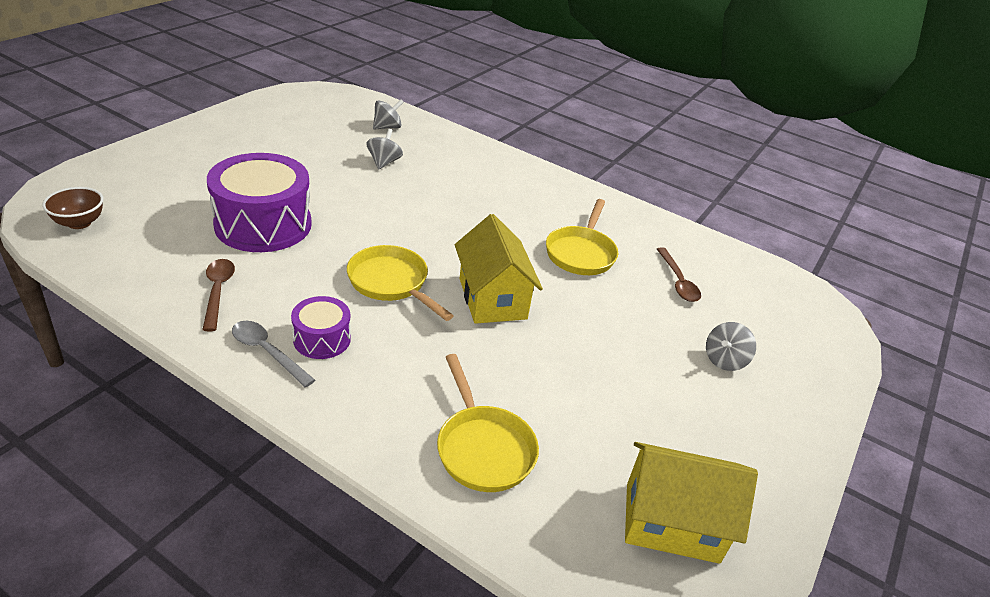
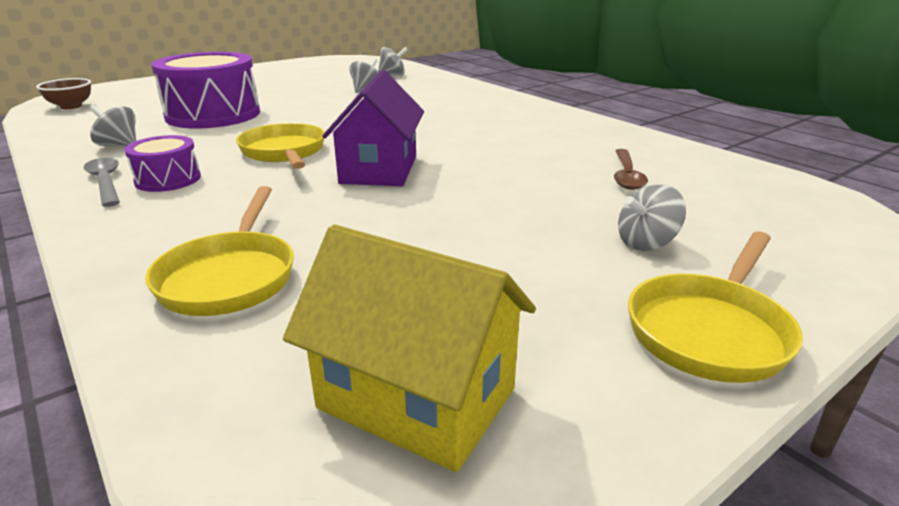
camera: 25 degrees right, 10 degrees down
(218, 291) = (119, 145): brown spoon -> grey spinning top
(492, 298) = (379, 169): yellow house -> purple house
(581, 253) = (517, 149): yellow pan -> yellow pan (709, 330)

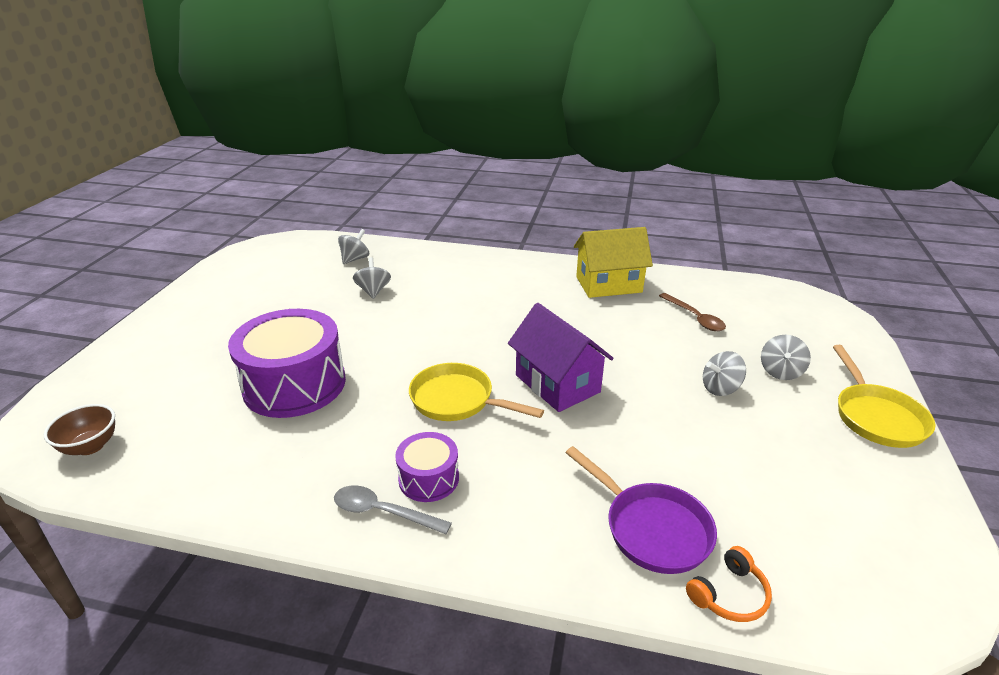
camera: 40 degrees left, 5 degrees up
(119, 145) = (291, 468): grey spinning top -> grey spinning top (720, 388)
(174, 354) = (729, 595): none -> orange headphones
(230, 277) = (651, 529): yellow pan -> purple pan
(416, 398) = (854, 532): yellow house -> yellow house (608, 284)

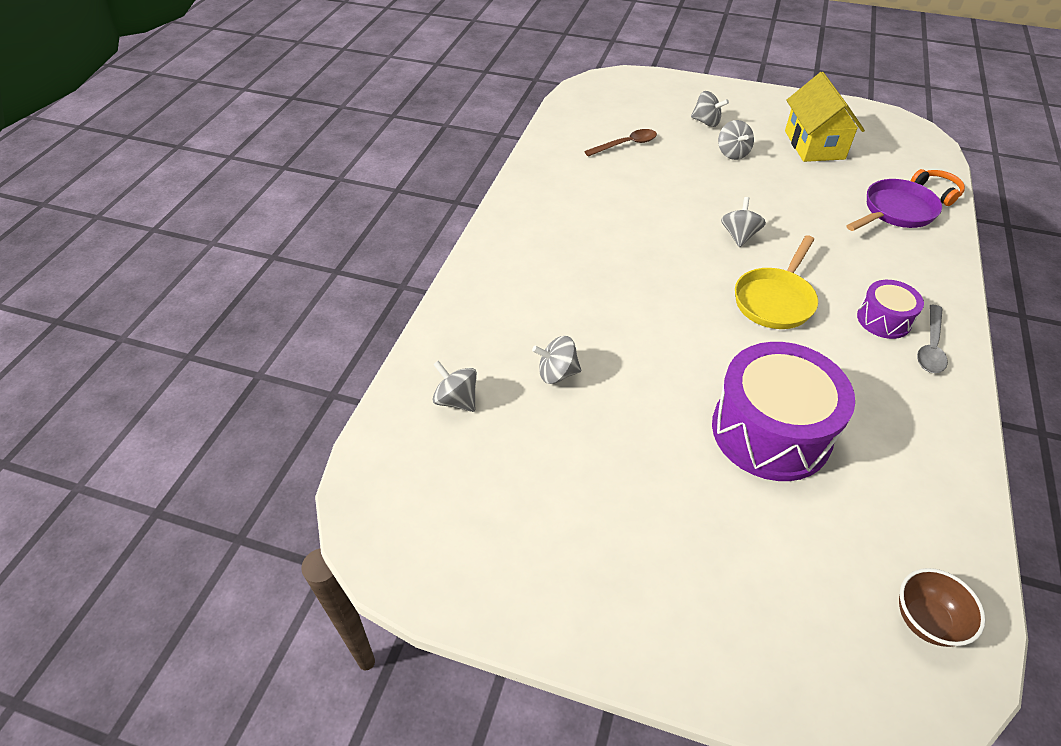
camera: 85 degrees left, 15 degrees up
(557, 383) = (739, 236): purple house -> grey spinning top
(608, 284) = (559, 183): yellow house -> yellow house (814, 145)
(876, 417) = (755, 99): yellow pan -> none

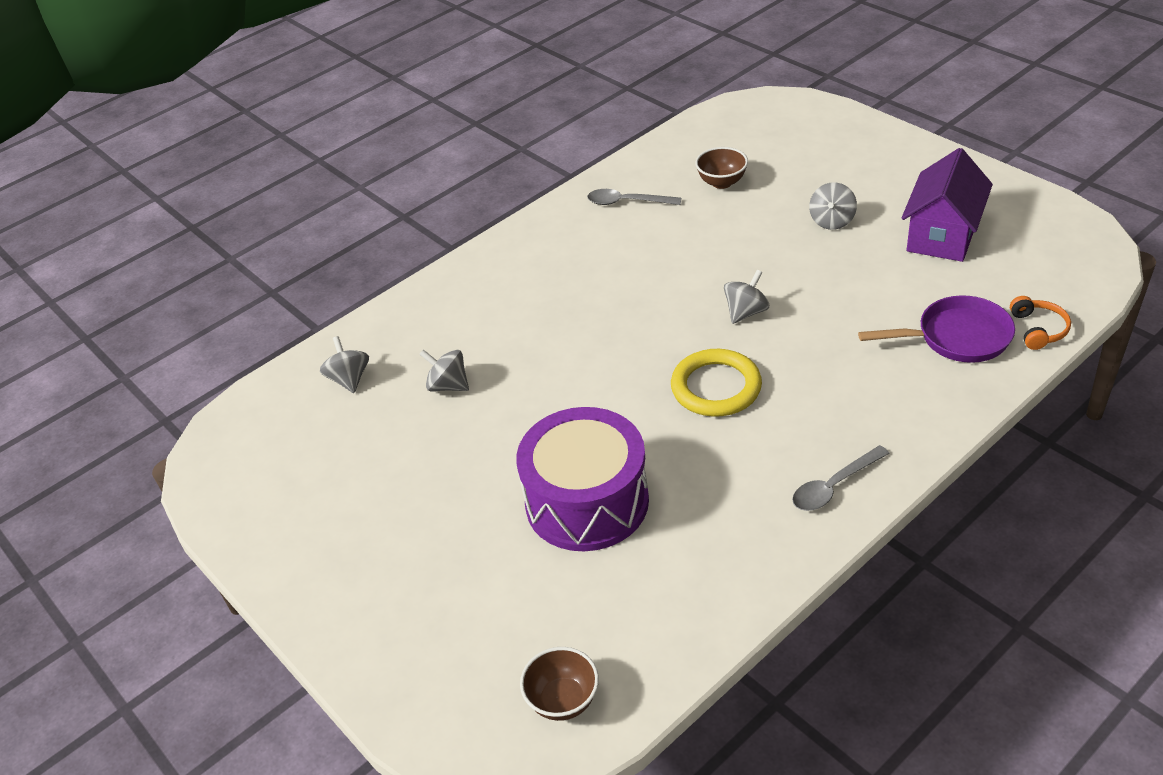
camera: 35 degrees right, 5 degrees down
(566, 177) = (627, 202): none -> grey spoon
(626, 145) = (721, 182): brown spoon -> brown bowl
(706, 122) = (838, 178): grey spinning top -> none
(775, 300) = (716, 387): yellow pan -> yellow ring
(814, 145) = (942, 235): yellow house -> purple house
(884, 319) = (812, 443): purple drum -> none

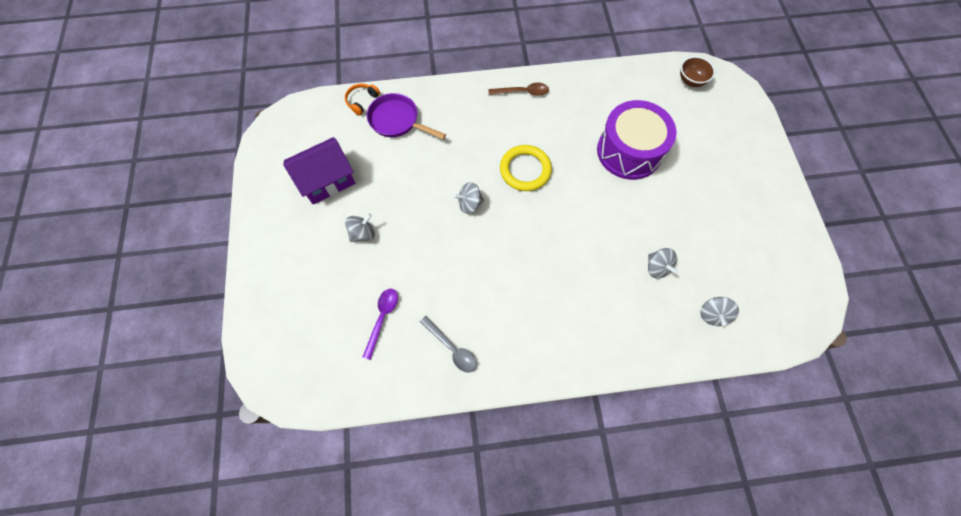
camera: 150 degrees left, 25 degrees up
(721, 182) = (382, 318): brown bowl -> purple spoon
(834, 486) = (522, 92): grey spoon -> brown spoon

